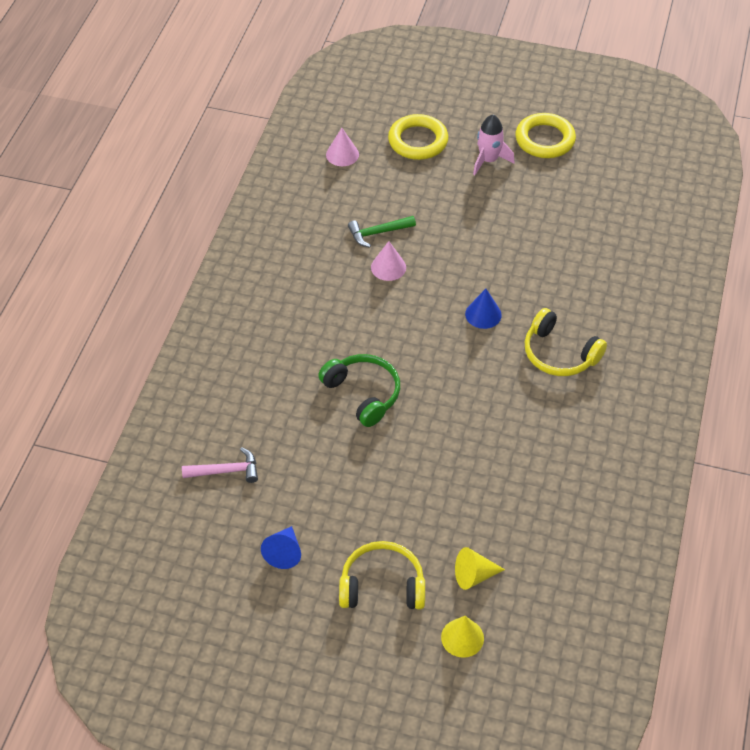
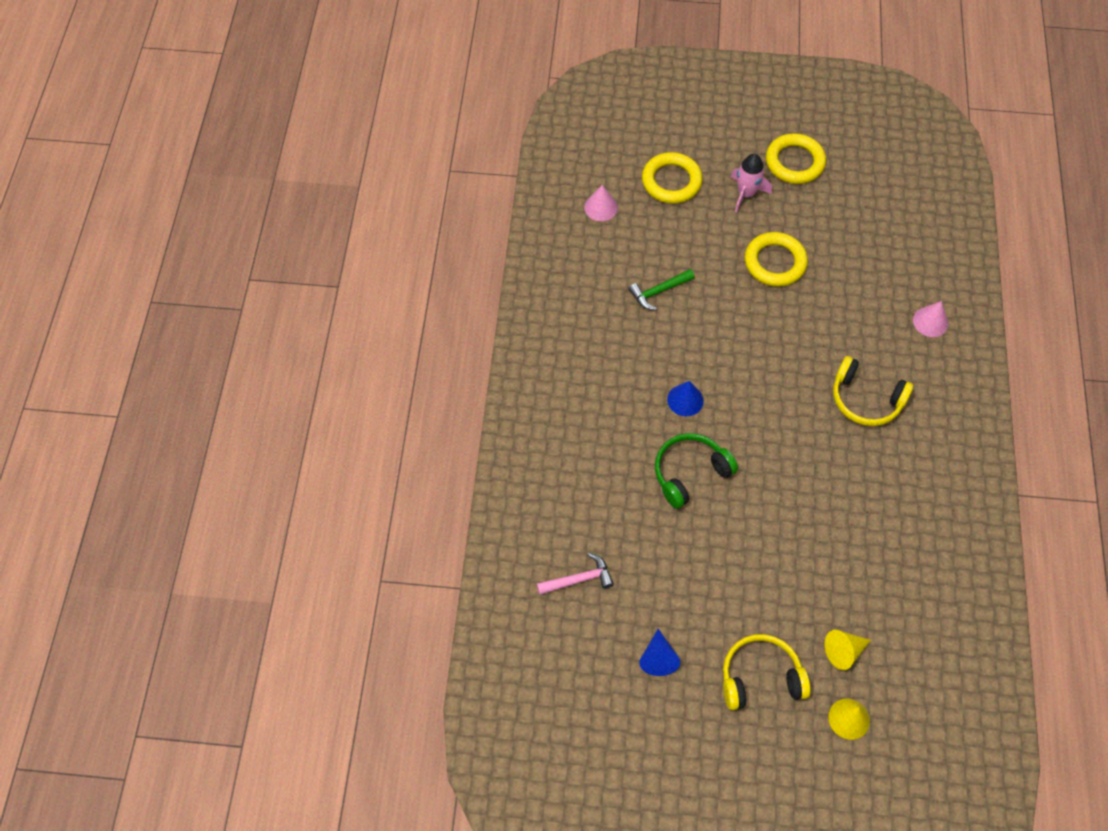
camera: 10 degrees left, 10 degrees up
(363, 393) = (690, 473): green headphones -> green headphones turned 75 degrees counterclockwise
(388, 267) = (678, 328): pink cone -> pink cone (930, 322)
(483, 314) = (783, 367): blue cone -> blue cone (685, 400)
(501, 223) = (775, 262): none -> yellow ring

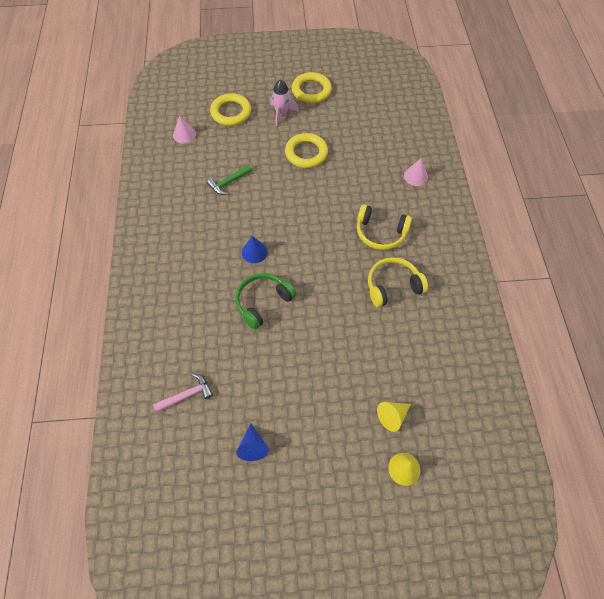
camera: 10 degrees left, 0 degrees up
(760, 677) = (332, 447): yellow headphones -> yellow headphones (393, 286)

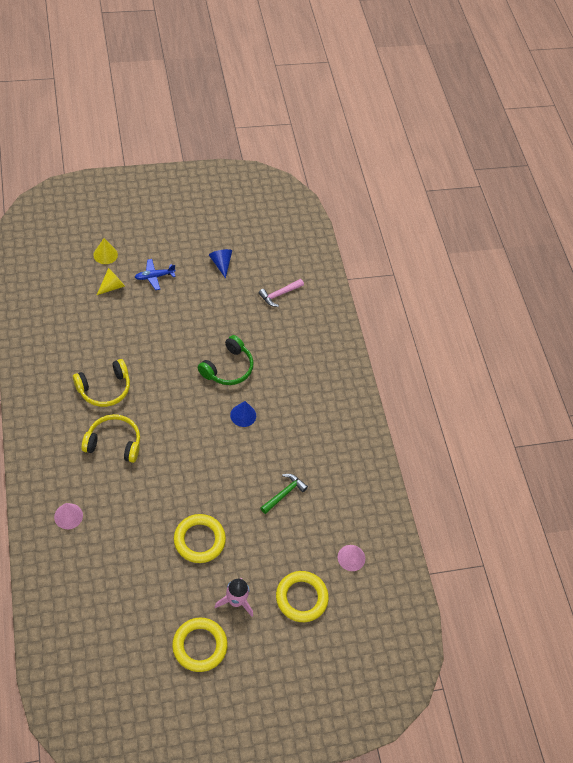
camera: 165 degrees right, 5 degrees down
(340, 429) = (154, 276): none -> blue plane

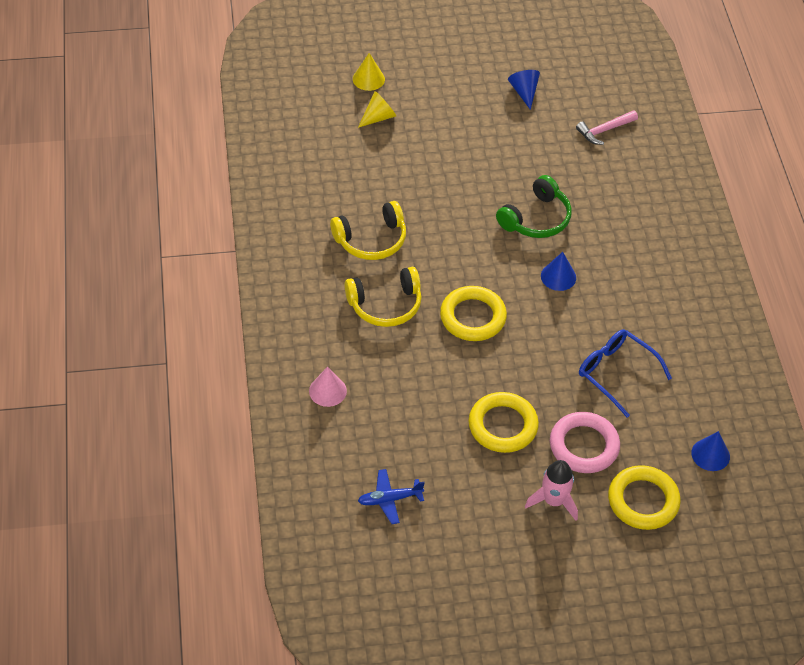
camera: 10 degrees right, 5 degrees down
(114, 443) = (385, 305): yellow headphones -> yellow headphones turned 150 degrees clockwise
(154, 276) = (434, 106): blue plane -> blue plane (389, 499)
(199, 646) = (506, 553): yellow ring -> yellow ring (473, 317)
(259, 554) = (584, 446): none -> pink ring
(284, 493) = (616, 373): green hammer -> blue glasses
(351, 558) = (710, 454): pink cone -> blue cone

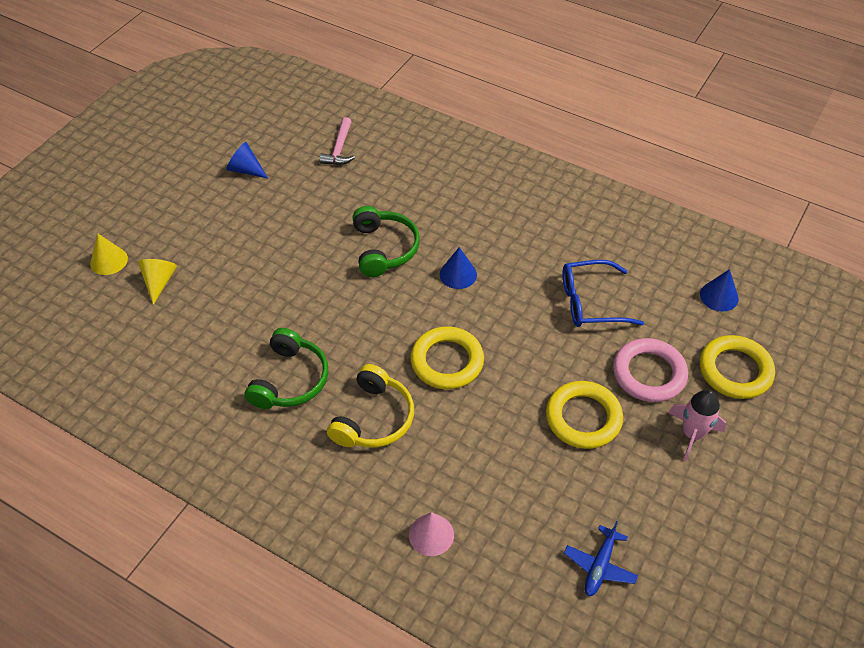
camera: 50 degrees left, 0 degrees up
(371, 240) = (290, 380): yellow headphones -> green headphones

